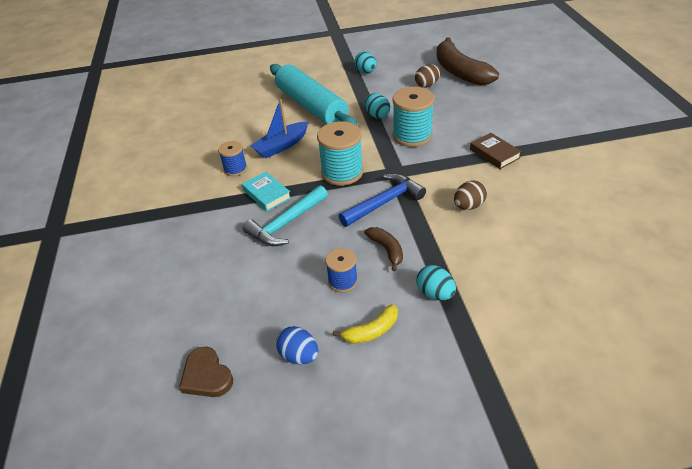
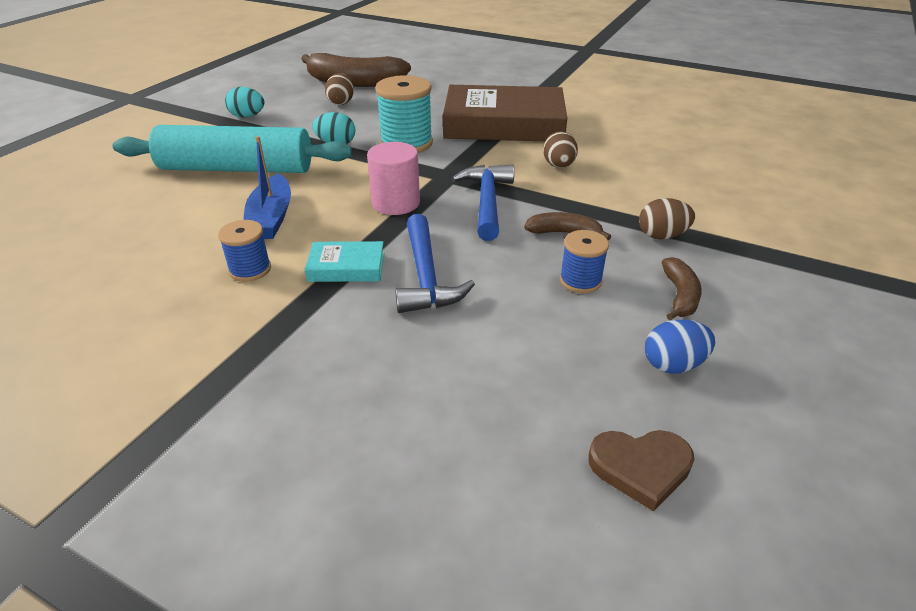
camera: 55 degrees left, 5 degrees down
(286, 223) = (426, 276): turquoise hammer -> blue hammer
(342, 172) = (396, 203): turquoise spool -> pink cylinder
(372, 331) = (679, 296): yellow banana -> brown banana
(435, 293) = (661, 236): turquoise egg -> brown egg
(494, 154) = (504, 124): brown book -> brown book, size x2.32

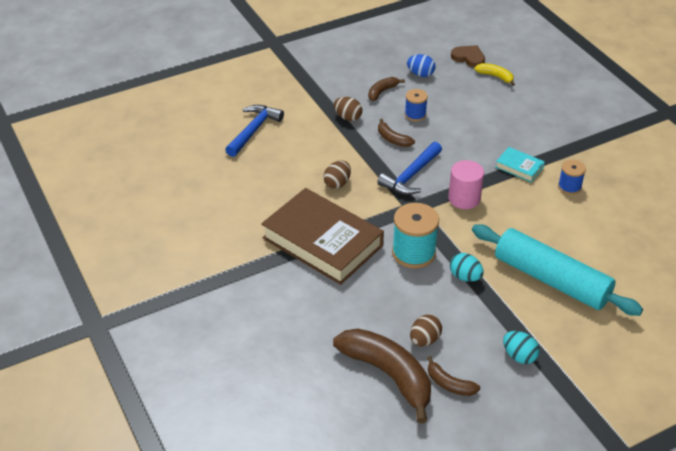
camera: 145 degrees left, 5 degrees up
(271, 218) = (544, 219): blue boat -> none
(300, 91) = (449, 384): none -> brown banana
(426, 276) = (483, 146): blue hammer -> blue hammer (253, 130)
(531, 439) = (495, 76): none -> yellow banana

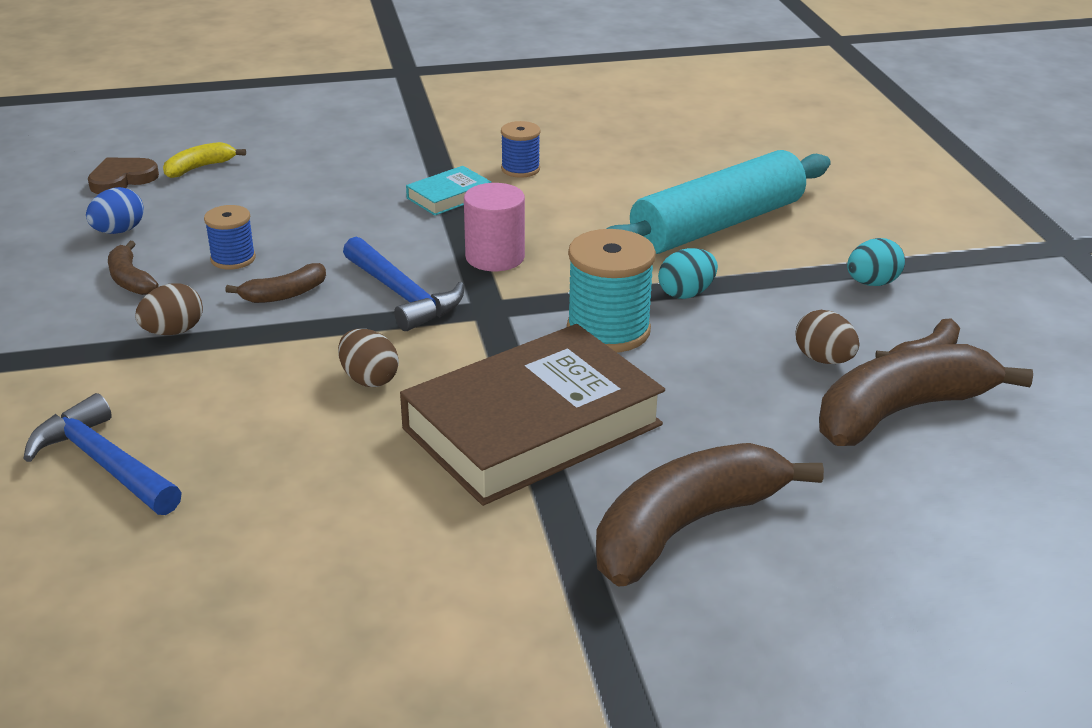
camera: 75 degrees left, 10 degrees down
(268, 303) = (685, 527): none -> brown banana

